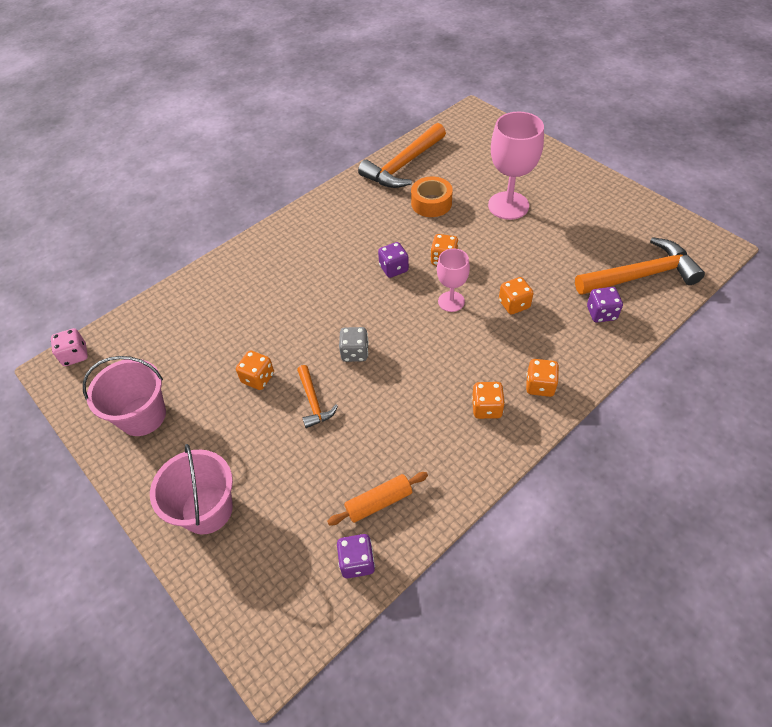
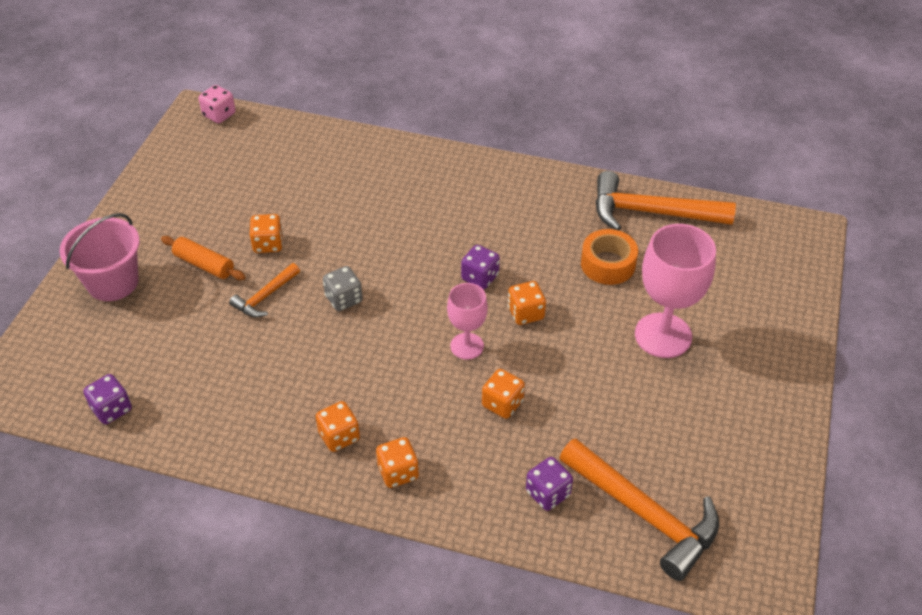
camera: 55 degrees right, 5 degrees down
(142, 416) = (182, 191): pink bucket -> none
(379, 502) = (180, 397): orange rolling pin -> orange rolling pin (204, 264)

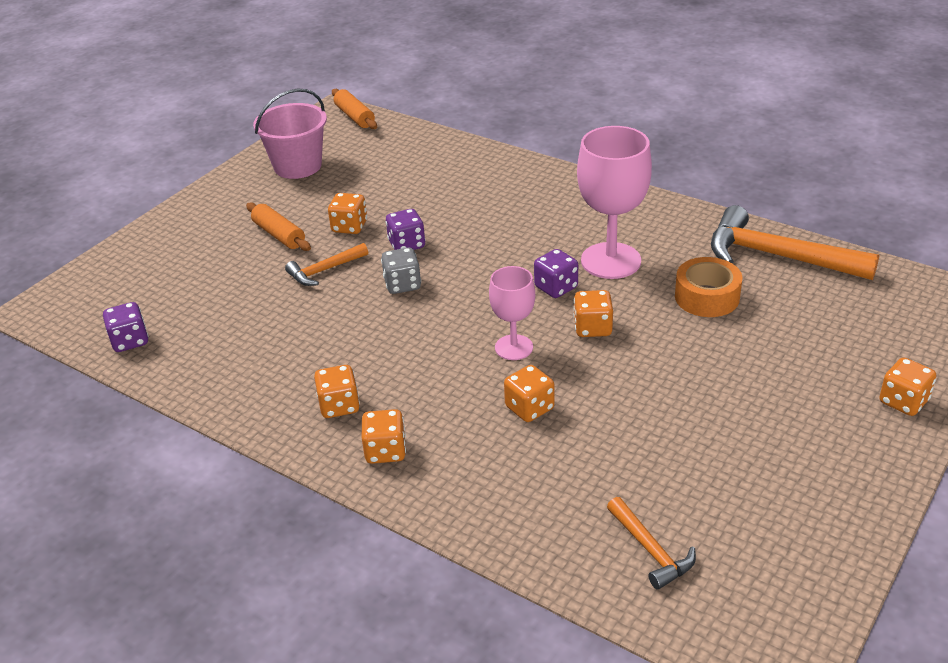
camera: 20 degrees right, 10 degrees down
(113, 282) = (186, 236): pink bucket -> pink bucket (298, 166)
(219, 115) = (354, 116): pink dice -> orange rolling pin
(548, 493) = (544, 505): purple dice -> purple dice (406, 244)
(644, 514) = (650, 550): orange hammer -> orange hammer, size x0.52
(663, 335) = (746, 375): pink goblet -> pink goblet (611, 261)
(787, 336) = (903, 401): none -> orange dice

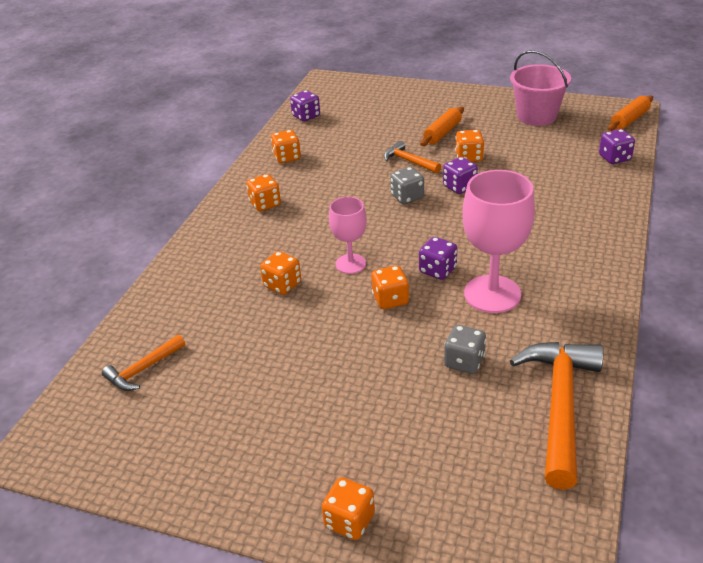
camera: 75 degrees right, 0 degrees up
(385, 451) = (225, 232): orange dice -> orange dice (287, 157)
(420, 142) = (614, 158): none -> purple dice
(707, 297) = (464, 362): orange tape -> grey dice

